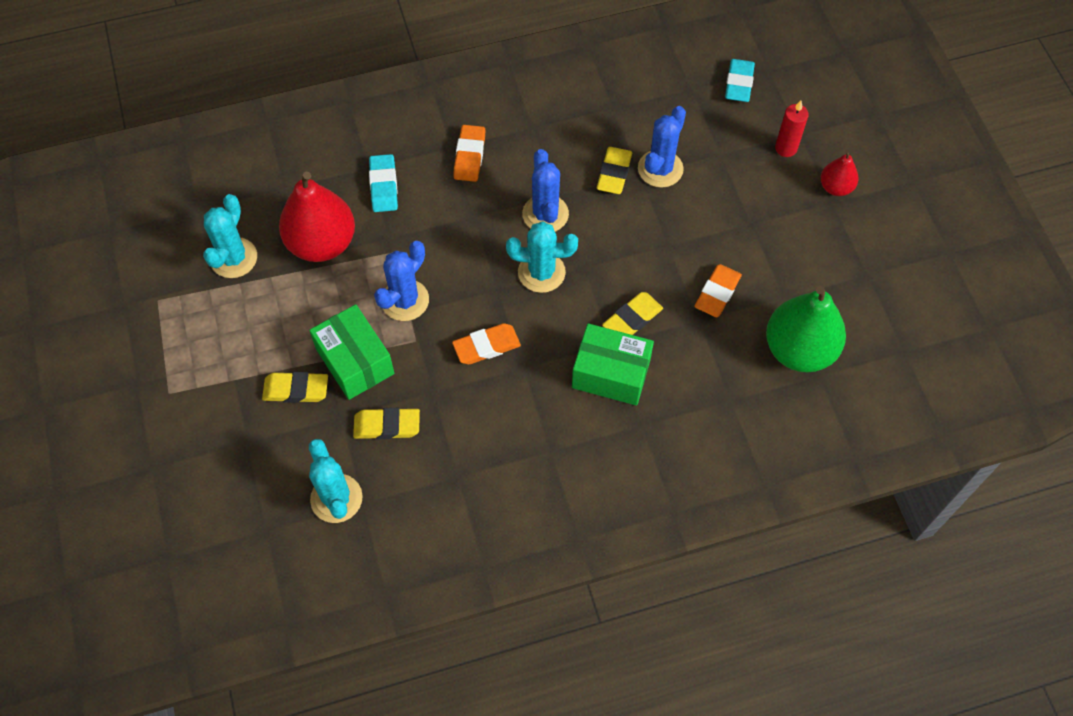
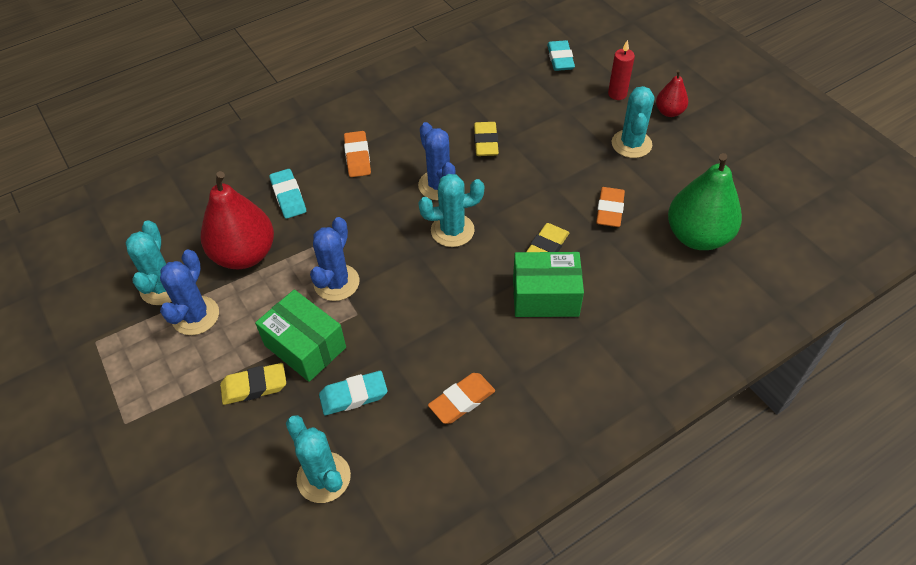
camera: 15 degrees left, 10 degrees down
(387, 426) = (353, 395): yellow eraser -> turquoise eraser
(486, 346) = (425, 302): orange eraser -> orange eraser (462, 400)
(660, 169) = (522, 130): blue cactus -> blue cactus (195, 316)
(775, 218) = (631, 144): none -> turquoise cactus

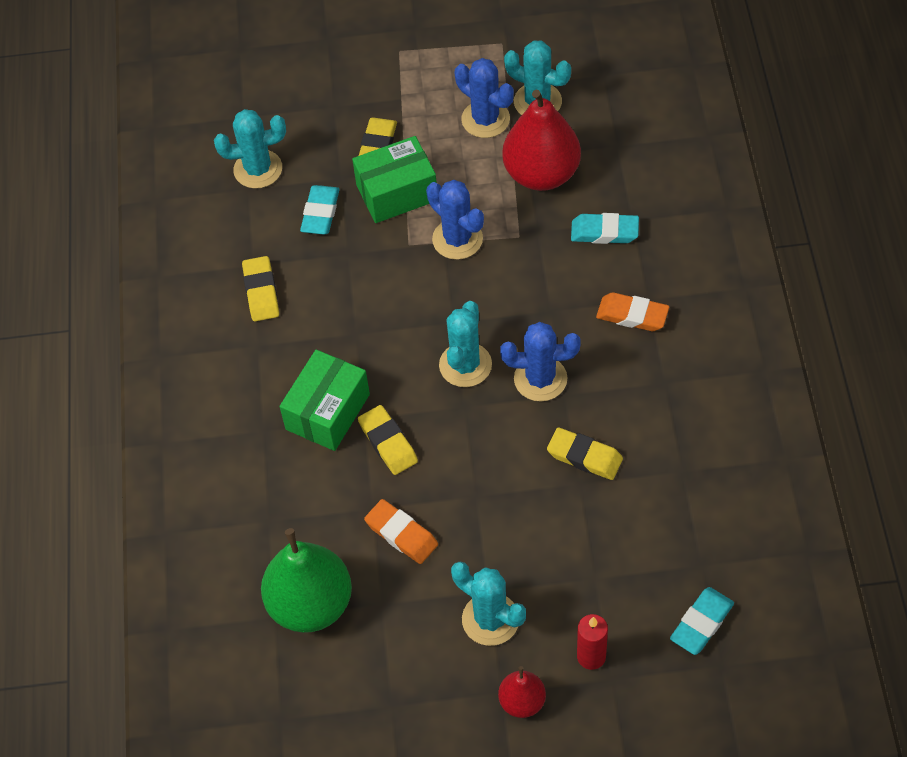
camera: 120 degrees right, 5 degrees up
(462, 400) = (261, 292): orange eraser -> yellow eraser
(560, 59) = (701, 623): turquoise eraser -> turquoise eraser turned 75 degrees counterclockwise

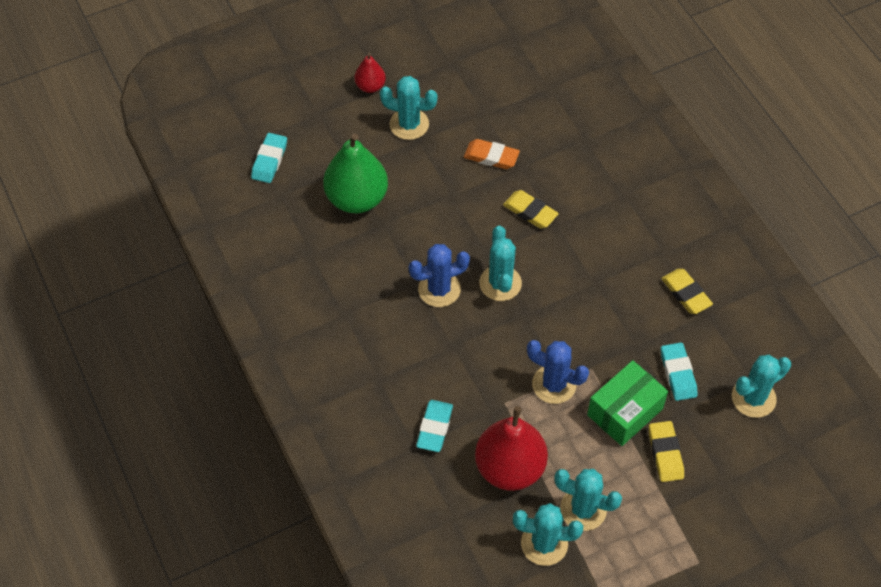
camera: 155 degrees right, 0 degrees up
(311, 604) = (529, 100): green pear -> green pear (357, 198)
(328, 412) = (584, 220): green box -> none
(485, 119) = (583, 509): blue cactus -> turquoise cactus
(584, 457) = (385, 243): yellow eraser -> none
(591, 656) = (336, 122): red candle -> none
(604, 232) = (435, 428): turquoise eraser -> turquoise eraser turned 60 degrees counterclockwise
(632, 315) = (386, 361): orange eraser -> none

